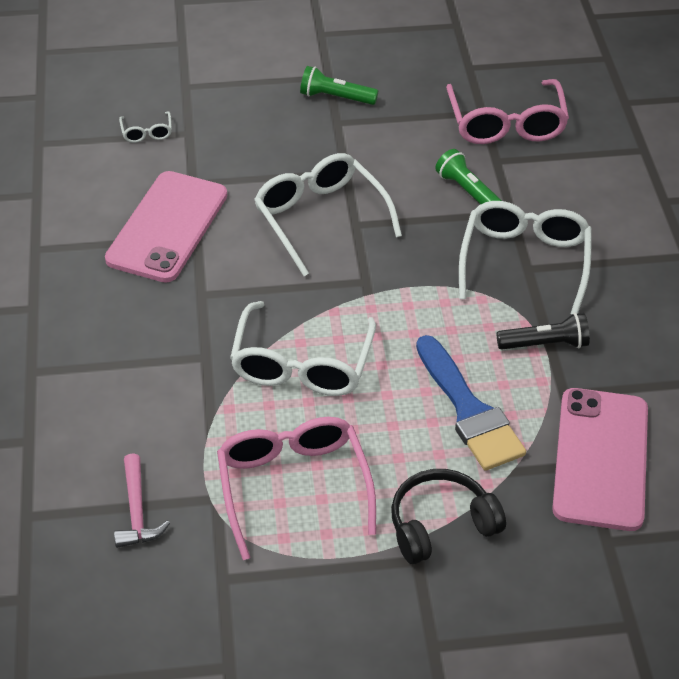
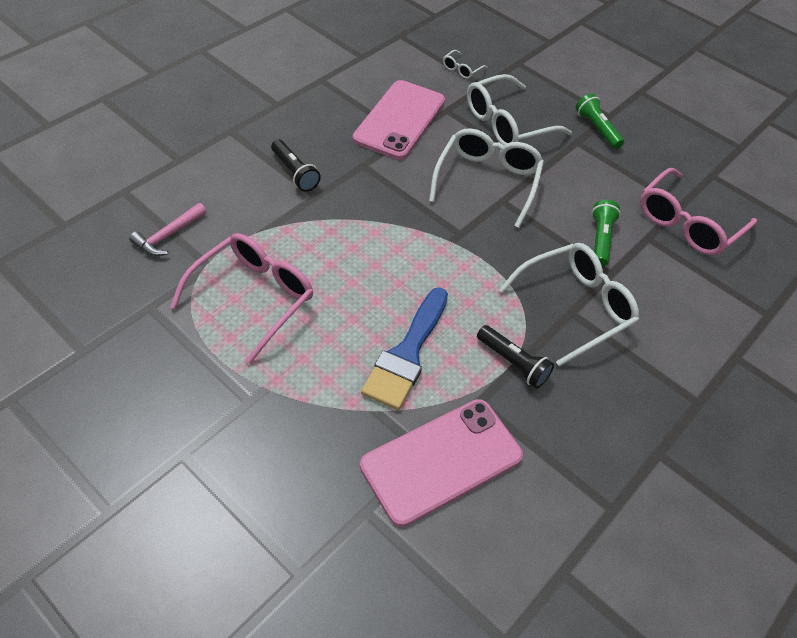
camera: 45 degrees right, 5 degrees up
(154, 355) = (295, 173): none -> black flashlight
(167, 227) = (399, 120): pink phone -> pink phone turned 45 degrees counterclockwise
(301, 365) = (356, 243): white glasses -> white glasses (506, 124)
(441, 524) = (292, 396): black headphones -> none

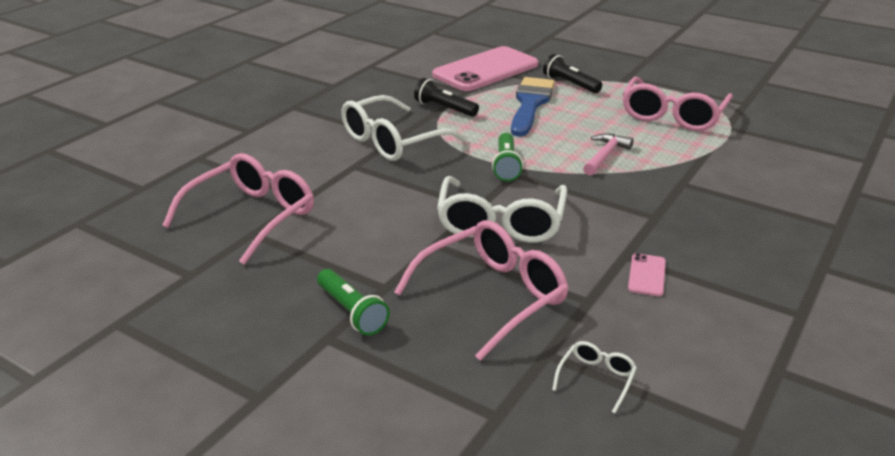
camera: 175 degrees right, 20 degrees down
(168, 235) = (785, 139): pink hammer -> pink hammer (605, 156)
(295, 173) = (723, 198): black flashlight -> black flashlight (570, 84)
(399, 120) = (647, 275): pink phone -> pink phone, size x0.40
(506, 124) = (493, 296): white glasses -> pink glasses
(600, 239) = (362, 189): green flashlight -> green flashlight (506, 166)

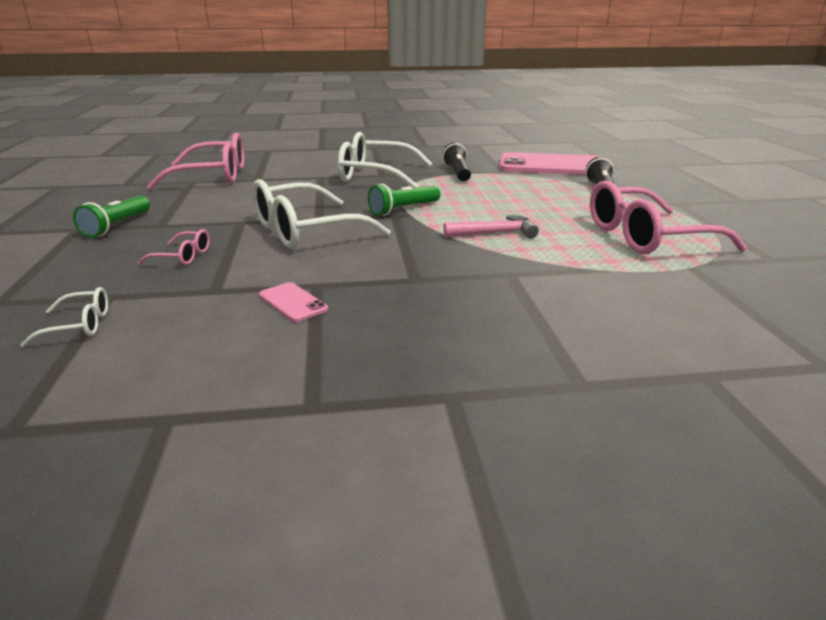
camera: 50 degrees right, 5 degrees down
(493, 296) = (183, 256): pink glasses -> pink glasses, size x0.44
(530, 104) = (529, 190): blue brush -> none
(647, 275) = (292, 302): pink phone -> pink phone turned 75 degrees clockwise

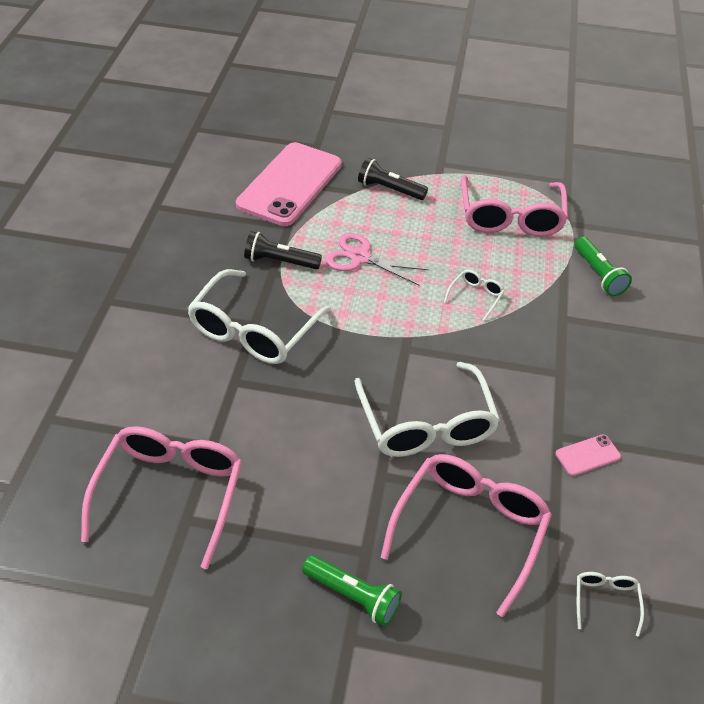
camera: 75 degrees left, 20 degrees up
(183, 256) = (470, 528): pink glasses -> pink glasses, size x2.27
(403, 209) = (389, 337): green flashlight -> green flashlight (598, 274)
(493, 192) = (360, 258): none -> pink scissors
(495, 233) = (475, 296): pink hammer -> white glasses

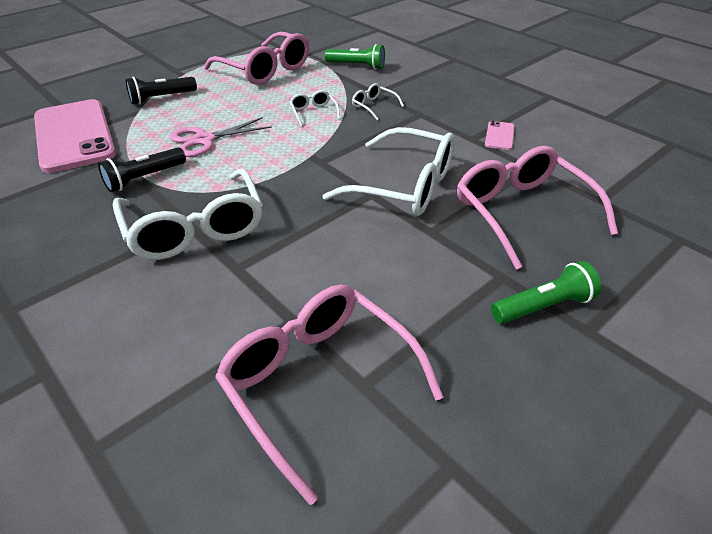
camera: 50 degrees left, 5 degrees down
(605, 601) = (627, 184): white glasses -> white glasses (373, 106)

